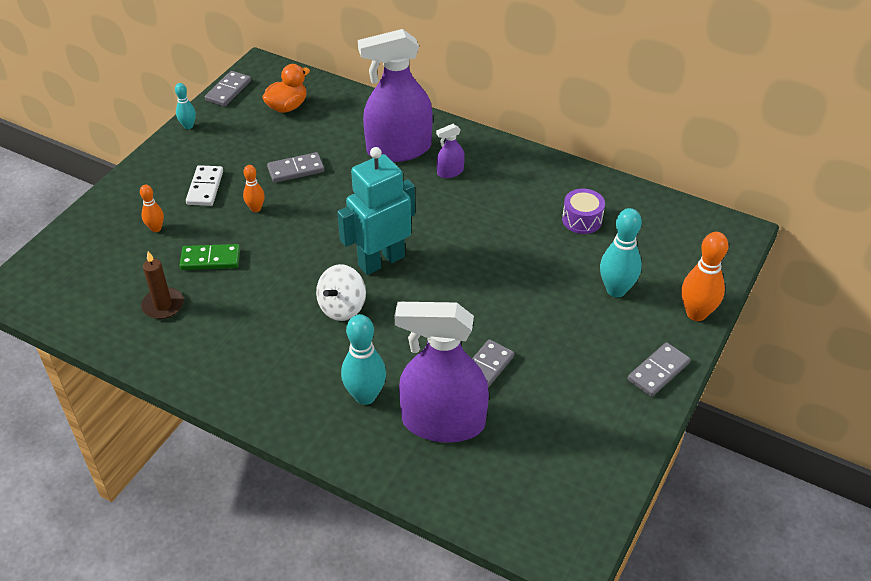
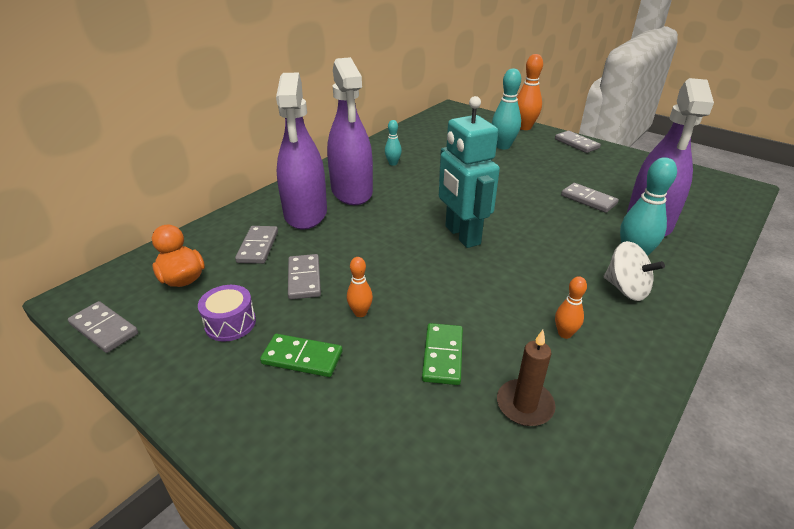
camera: 80 degrees left, 10 degrees down
(156, 228) = (369, 413): orange bowling pin -> orange bowling pin (564, 334)
(188, 126) = (153, 373): turquoise bowling pin -> turquoise bowling pin (393, 163)
(205, 188) = (302, 358): white domino -> green domino
(337, 134) = (258, 247): none -> grey domino
(342, 307) = (523, 261): white spinning top -> white spinning top (626, 289)
(450, 172) = (352, 191): purple spray bottle -> purple spray bottle, size x2.37
(582, 220) = (429, 148): purple drum -> purple drum (230, 323)

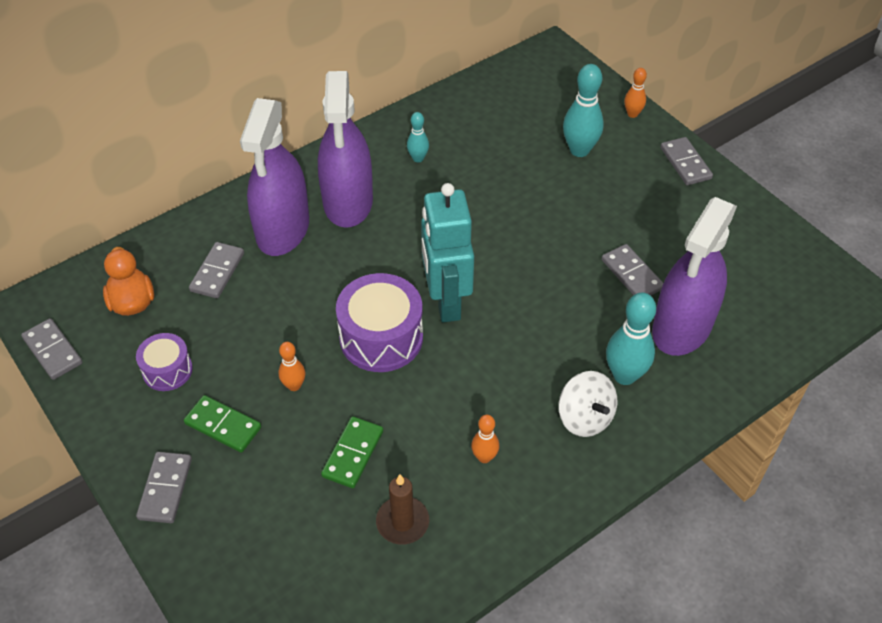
camera: 15 degrees right, 15 degrees up
(304, 279) = (252, 328): grey domino -> grey domino (165, 489)
(422, 266) = (381, 337): none -> purple drum
(524, 127) = (632, 114): orange bowling pin -> orange bowling pin, size x0.56

